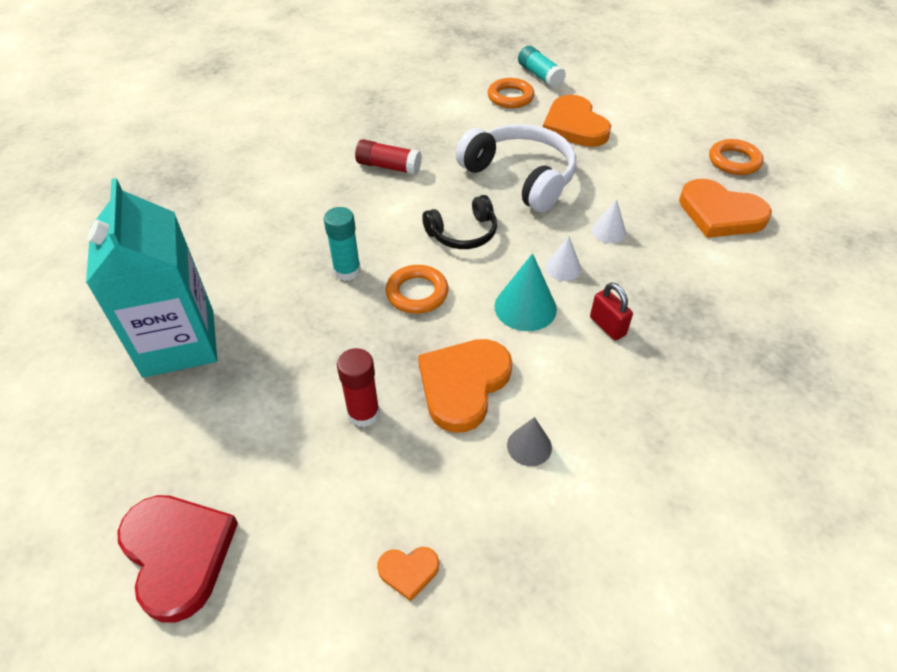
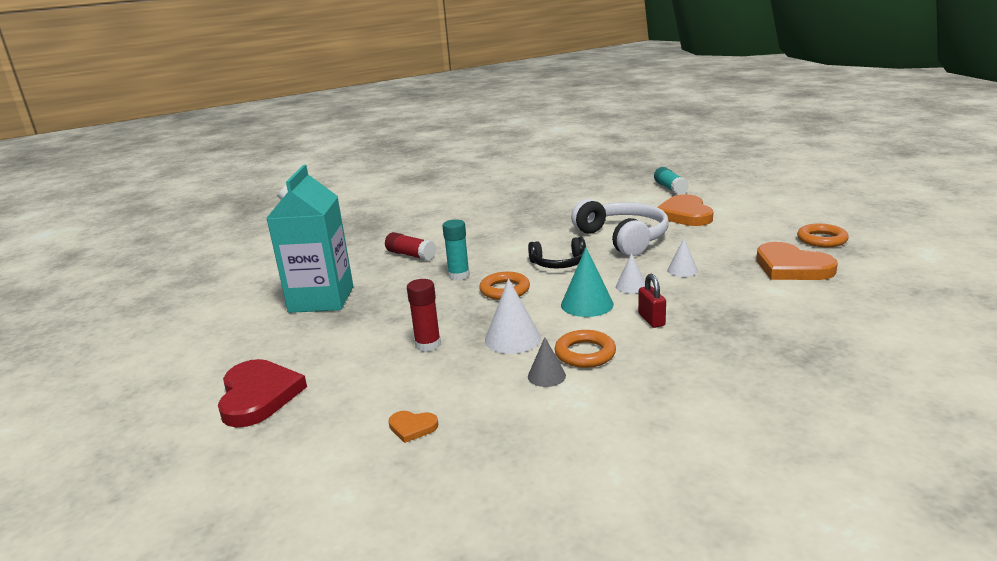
camera: 20 degrees right, 25 degrees down
(388, 167) = (521, 228): red glue stick -> red glue stick (411, 255)
(463, 385) = (512, 339): orange heart -> white cone
(510, 97) = (639, 198): orange ring -> orange ring (585, 353)

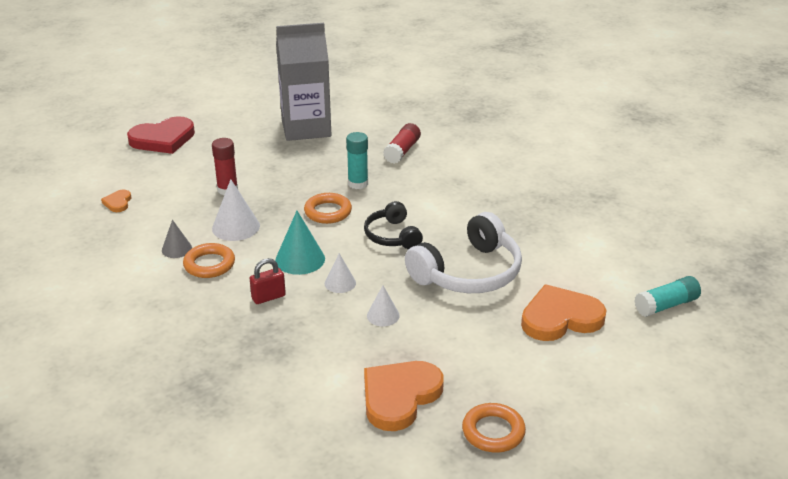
camera: 75 degrees right, 10 degrees up
(321, 299) = (306, 128): turquoise carton -> grey carton

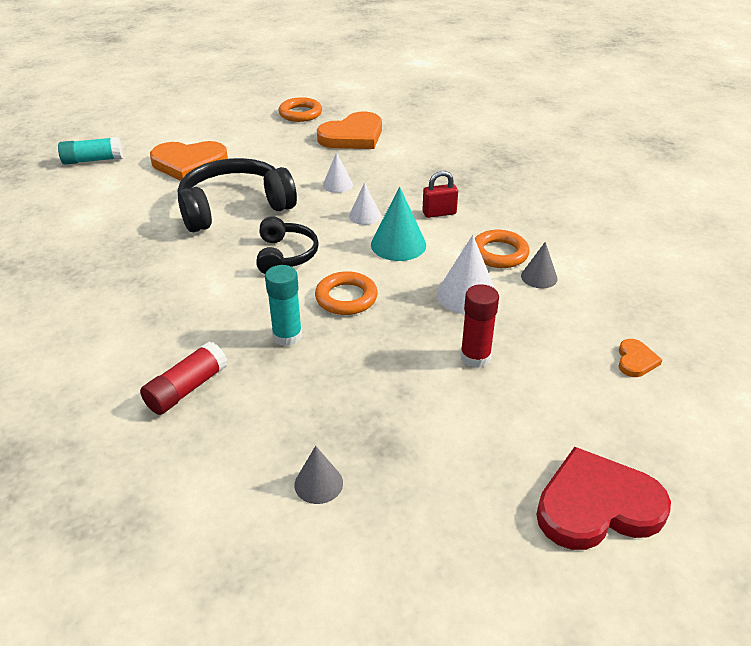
camera: 165 degrees left, 5 degrees up
(306, 128) = (318, 483): grey carton -> grey cone
(469, 273) = (234, 207): white headphones -> black headphones

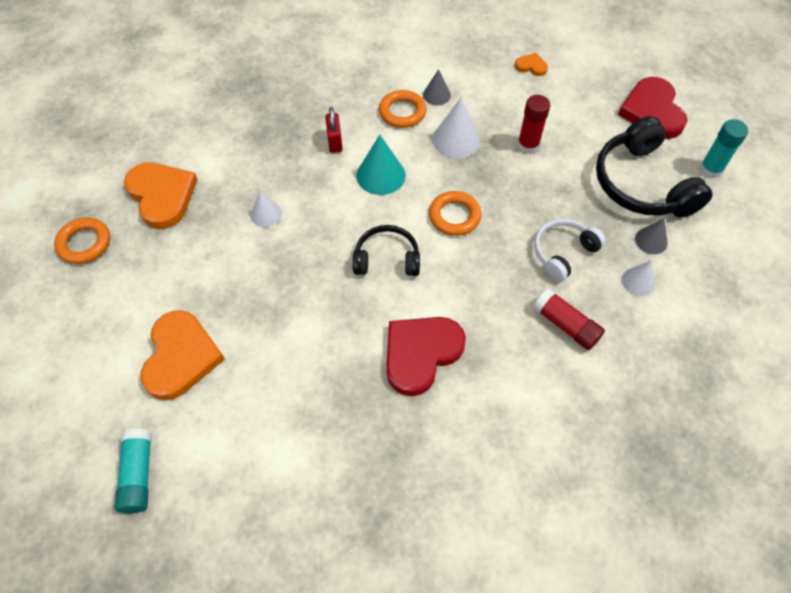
camera: 85 degrees left, 20 degrees up
(168, 282) = (421, 354): none -> red heart
(234, 207) = (292, 304): black headphones -> black headphones (642, 184)
(287, 336) = (502, 257): turquoise glue stick -> turquoise glue stick (710, 169)
(295, 388) = (563, 252): none -> white headphones
(365, 216) = (329, 196): white cone -> white cone (638, 281)

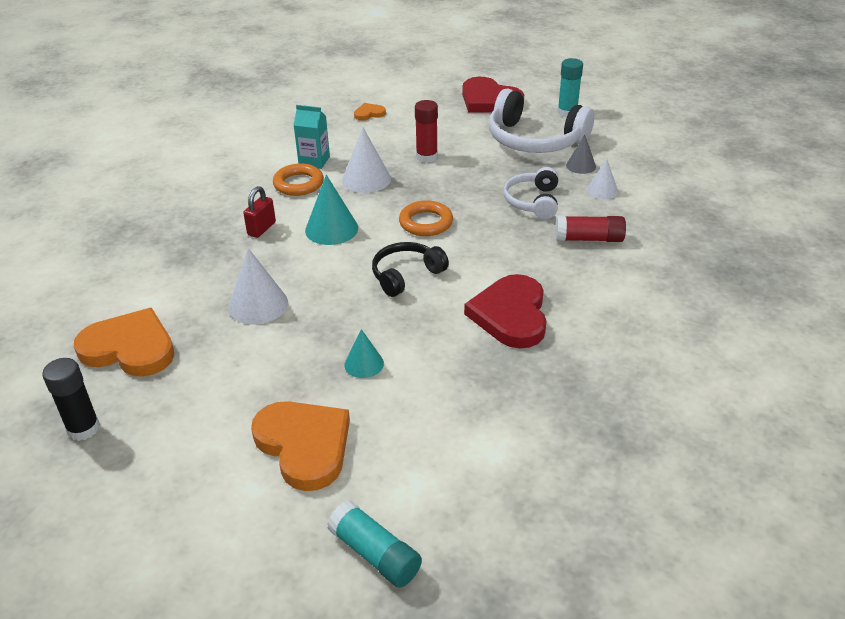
camera: 40 degrees left, 20 degrees down
(84, 243) = (83, 428): orange ring -> black glue stick
(266, 214) = (258, 305): white cone -> white cone, size x1.63
(279, 319) = (364, 364): none -> turquoise cone
(334, 142) = (261, 229): red padlock -> red padlock turned 75 degrees clockwise
(436, 95) = (314, 161): grey cone -> turquoise carton
(642, 184) = (534, 140): black headphones -> white headphones

